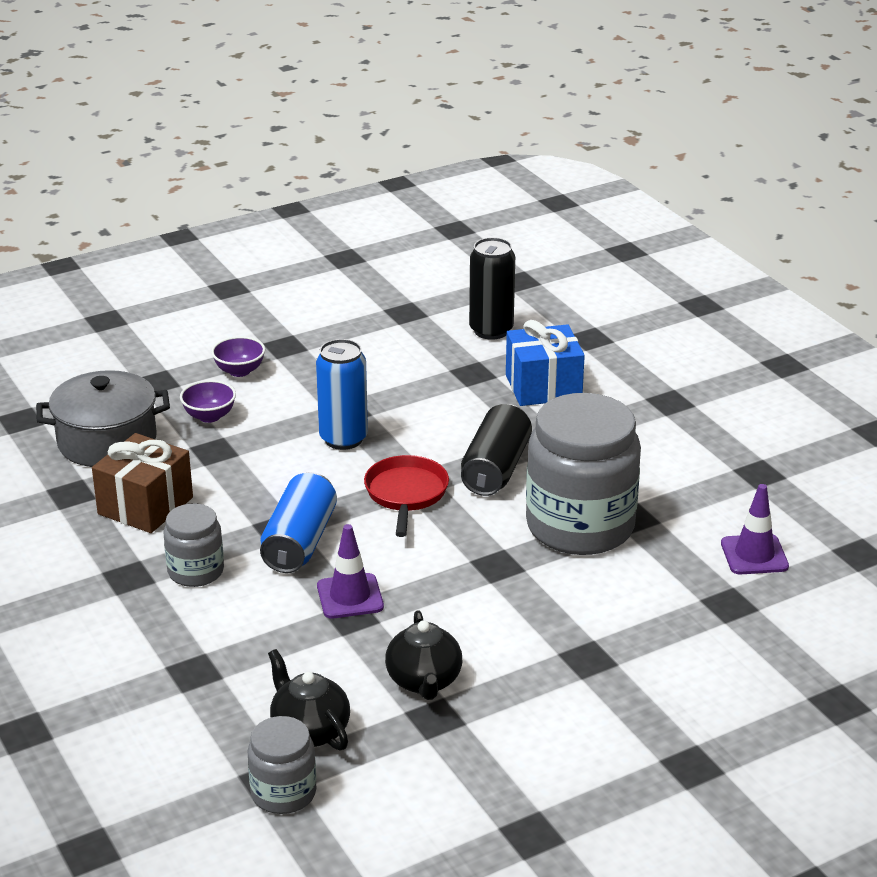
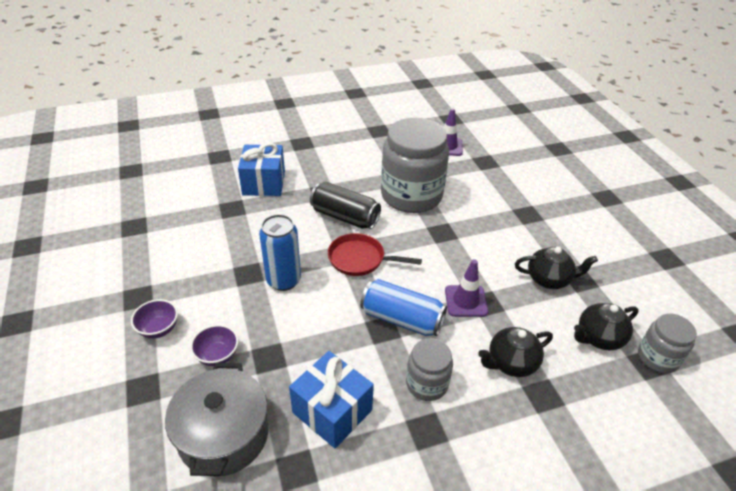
camera: 80 degrees left, 10 degrees up
(145, 506) = (332, 411): brown gift -> blue gift
(243, 642) = (511, 363): none -> black teapot
(491, 330) = (185, 192): black can -> none

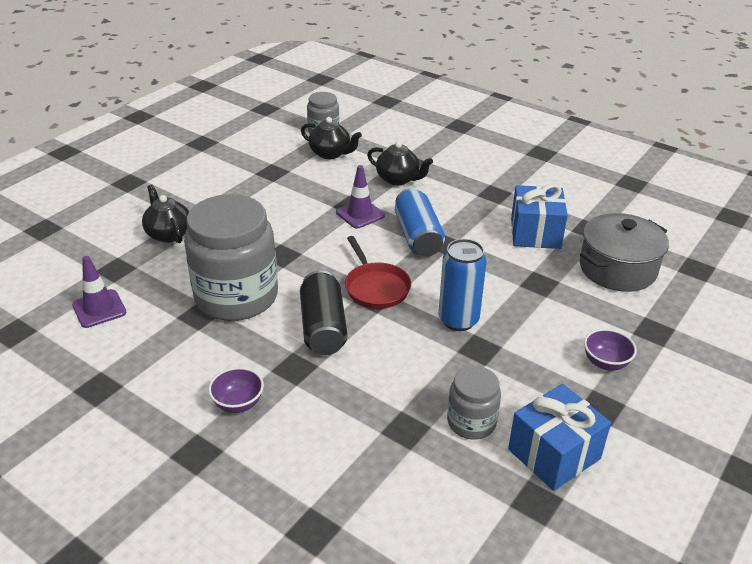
camera: 125 degrees left, 5 degrees down
(217, 356) = (576, 310): purple bowl -> purple bowl (238, 403)
(264, 183) = (329, 432): blue gift -> blue gift (554, 454)
(427, 383) = (461, 205): grey jar -> grey jar (471, 422)
(549, 279) = (288, 185): black teapot -> black teapot (168, 234)

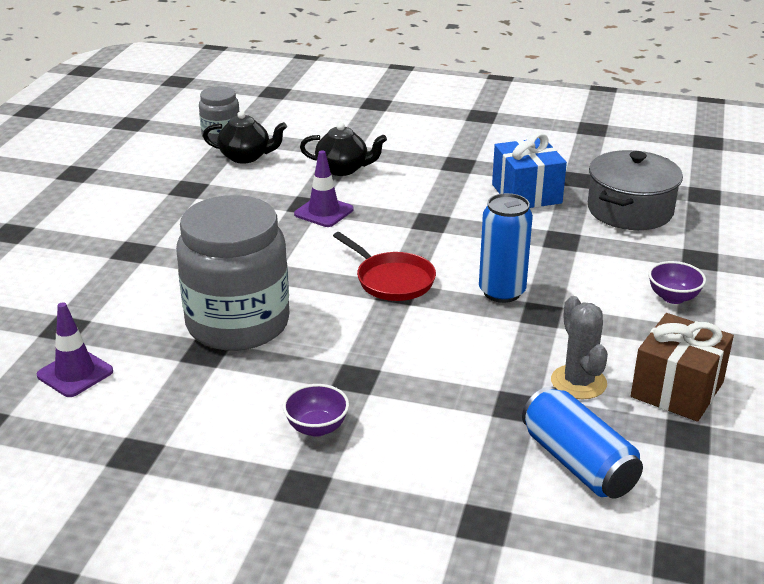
camera: 20 degrees left, 5 degrees down
(168, 234) = (106, 277): black teapot -> none
(323, 327) = (360, 331): black can -> none
(418, 236) = (404, 221): blue can -> blue can (578, 463)
(471, 422) = (578, 382): grey jar -> grey cactus
(554, 454) = (677, 390): blue gift -> brown gift

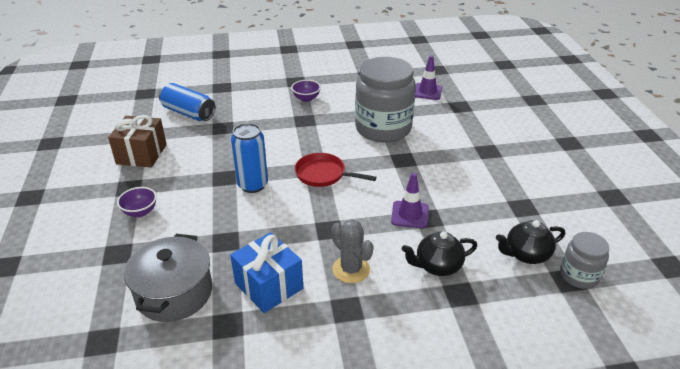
camera: 155 degrees right, 5 degrees up
(578, 382) = (194, 145): grey cactus -> grey cactus (351, 269)

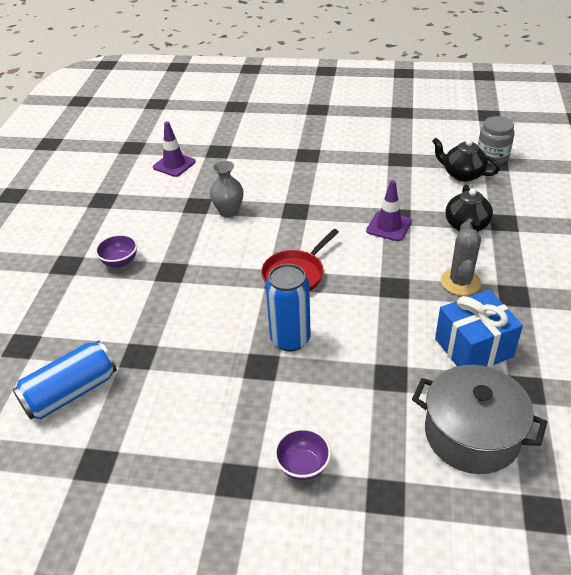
camera: 70 degrees left, 5 degrees up
(141, 154) = (156, 460): brown gift -> none
(351, 269) = (460, 282): grey cactus -> grey cactus turned 60 degrees counterclockwise
(383, 128) = (229, 212): grey jar -> grey vase
(526, 254) = (462, 174): black teapot -> black teapot turned 120 degrees clockwise

